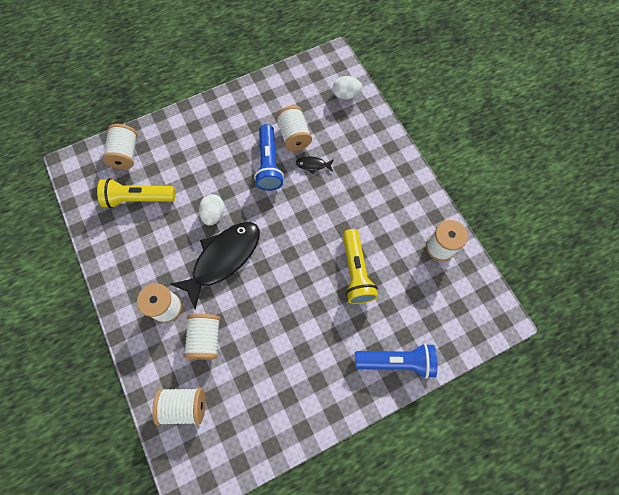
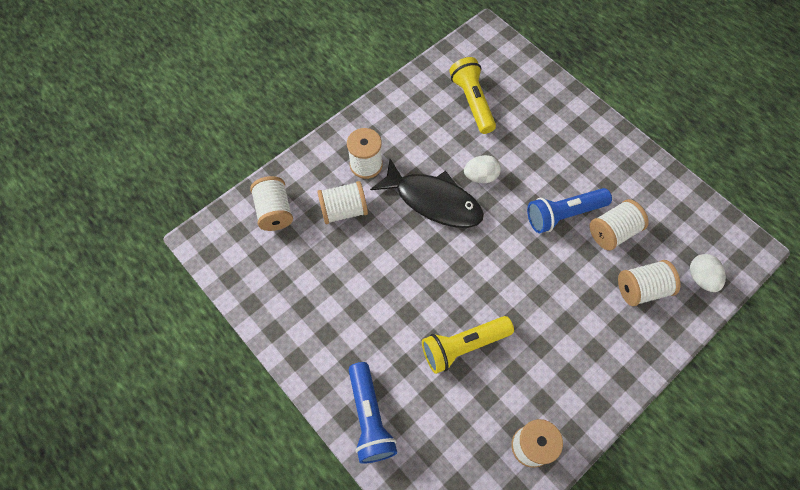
camera: 75 degrees right, 5 degrees down
(126, 154) = (517, 74): white spool -> white spool (641, 289)
(313, 165) = (583, 263): black fish -> none

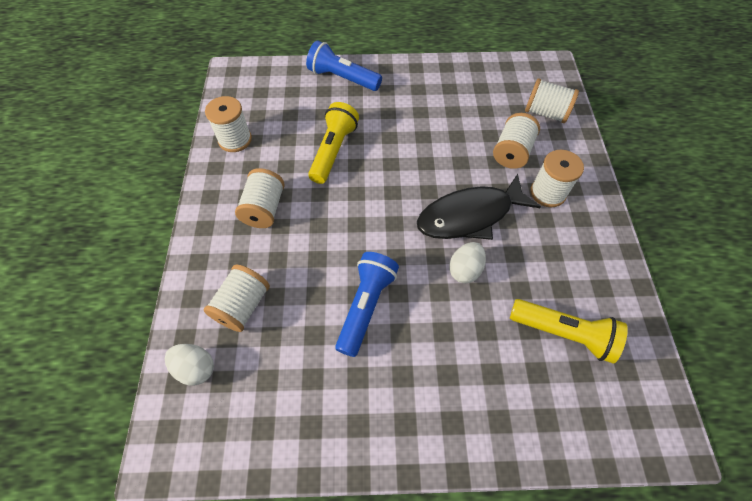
camera: 130 degrees right, 5 degrees down
(613, 232) = (310, 333): white spool -> white spool (264, 209)

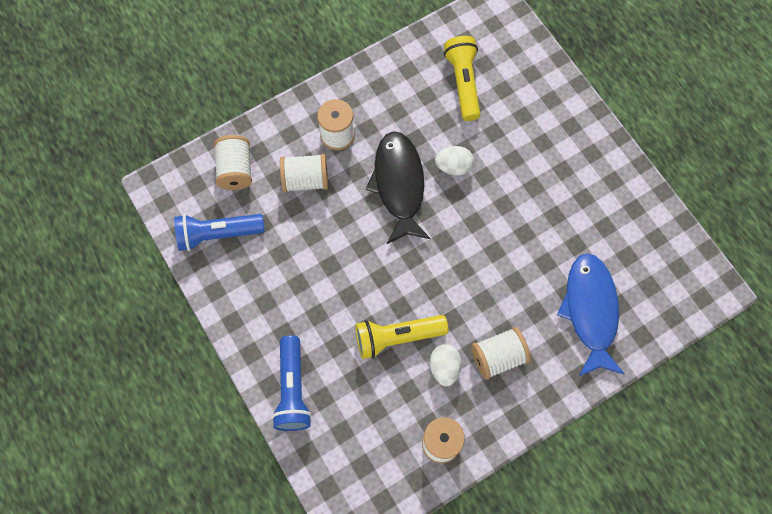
camera: 120 degrees left, 10 degrees up
(196, 368) = (654, 310): white egg -> white egg (444, 367)
(243, 305) = (590, 311): white spool -> blue fish
(366, 306) = (530, 221): blue flashlight -> blue flashlight (218, 234)
(470, 215) = (399, 185): black fish -> black fish turned 135 degrees counterclockwise

